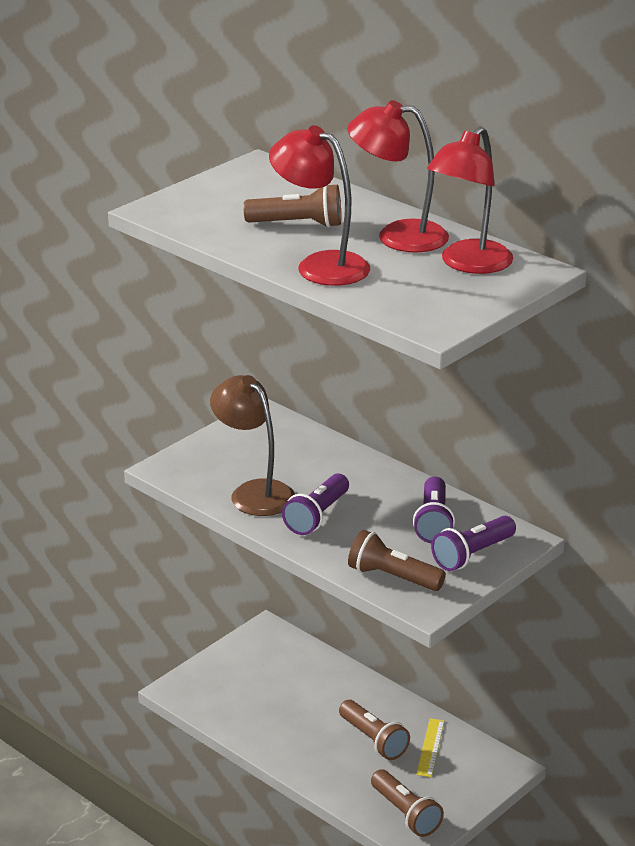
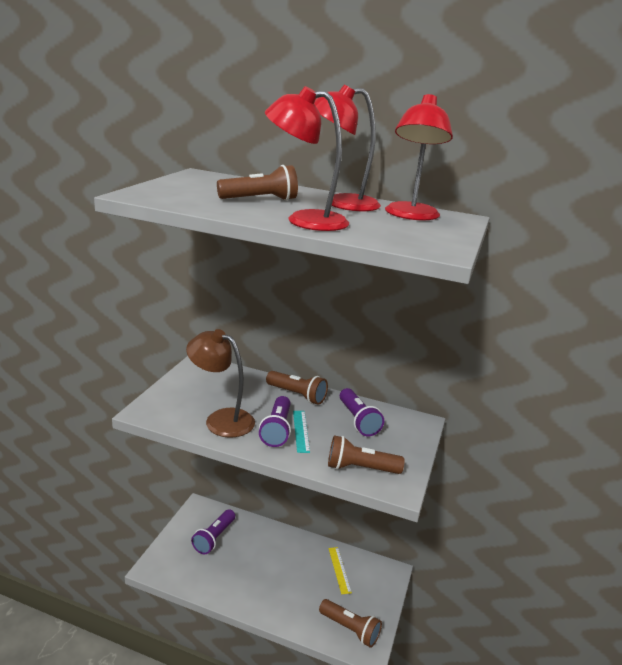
camera: 25 degrees left, 5 degrees down
(347, 522) = (301, 431): none -> turquoise ruler
(373, 740) = (301, 574): brown flashlight -> brown flashlight (297, 395)
(472, 555) = (400, 440): purple flashlight -> purple flashlight (214, 538)

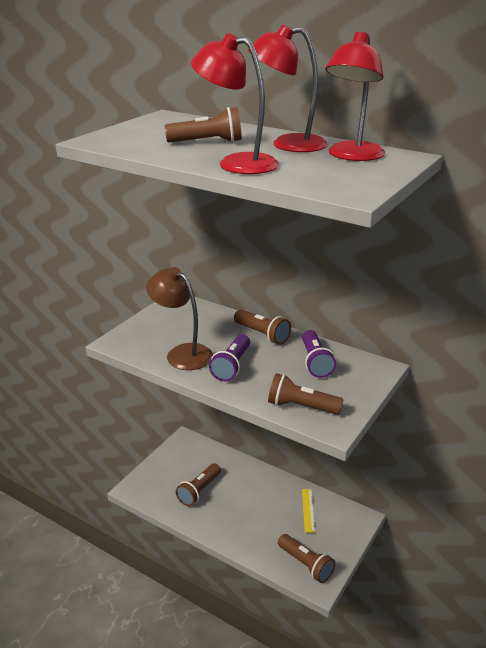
camera: 15 degrees right, 5 degrees up
(214, 538) = (193, 468): purple flashlight -> none
(225, 562) = (199, 491): none -> brown flashlight
(301, 431) = (255, 368): turquoise ruler -> none

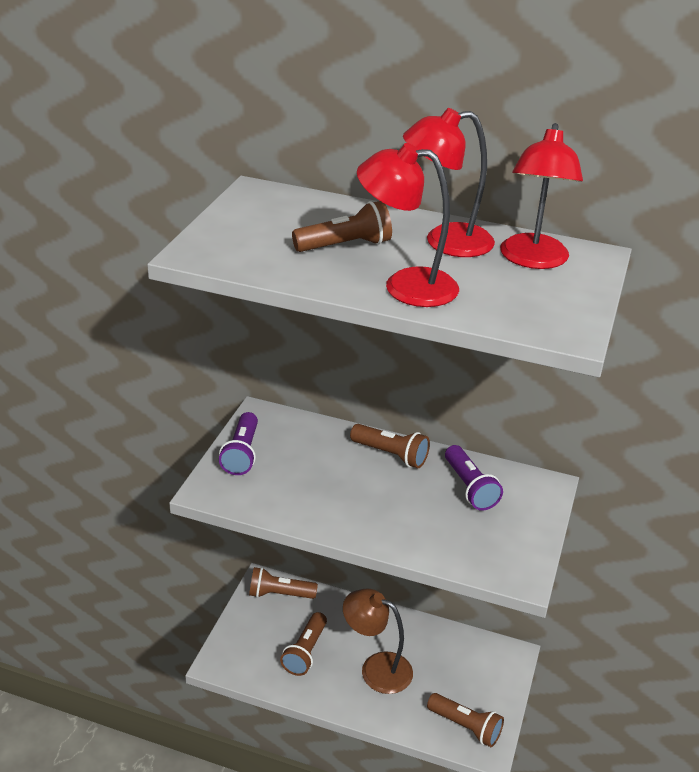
camera: 15 degrees left, 5 degrees up
(182, 353) = (302, 496): brown lamp -> brown lamp (376, 668)
(232, 366) = (371, 507): purple flashlight -> purple flashlight (242, 453)
(301, 407) = (476, 554): brown flashlight -> brown flashlight (280, 594)
(308, 510) = (448, 655): yellow ruler -> none

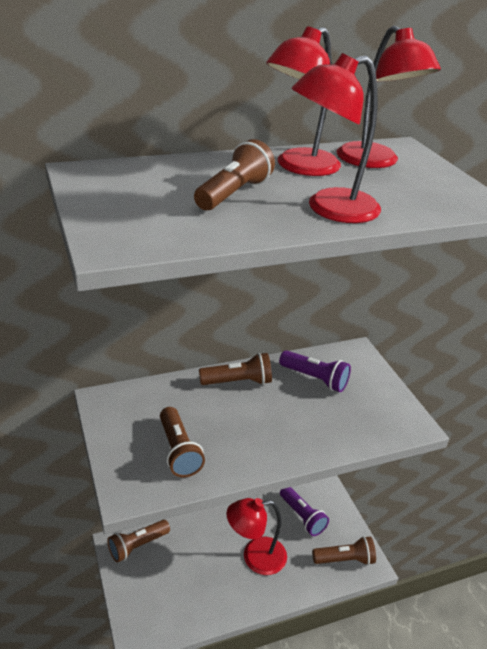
camera: 40 degrees left, 0 degrees up
(242, 453) = (123, 442): purple flashlight -> purple flashlight (302, 516)
(305, 652) = (196, 579): brown flashlight -> brown flashlight (178, 451)
(376, 668) = (255, 557): brown lamp -> red lamp

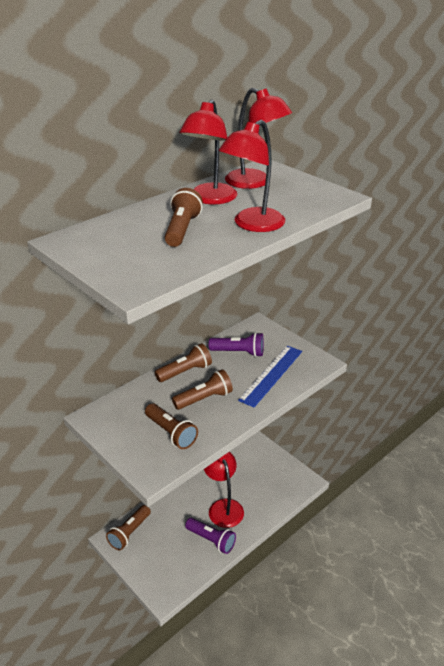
camera: 20 degrees left, 0 degrees up
(255, 557) = (223, 507): red lamp -> red lamp turned 105 degrees clockwise
(302, 516) = (244, 466): purple flashlight -> purple flashlight (211, 540)
(340, 420) = (271, 375): none -> blue ruler
(345, 559) = (287, 484): brown flashlight -> brown flashlight (204, 399)

